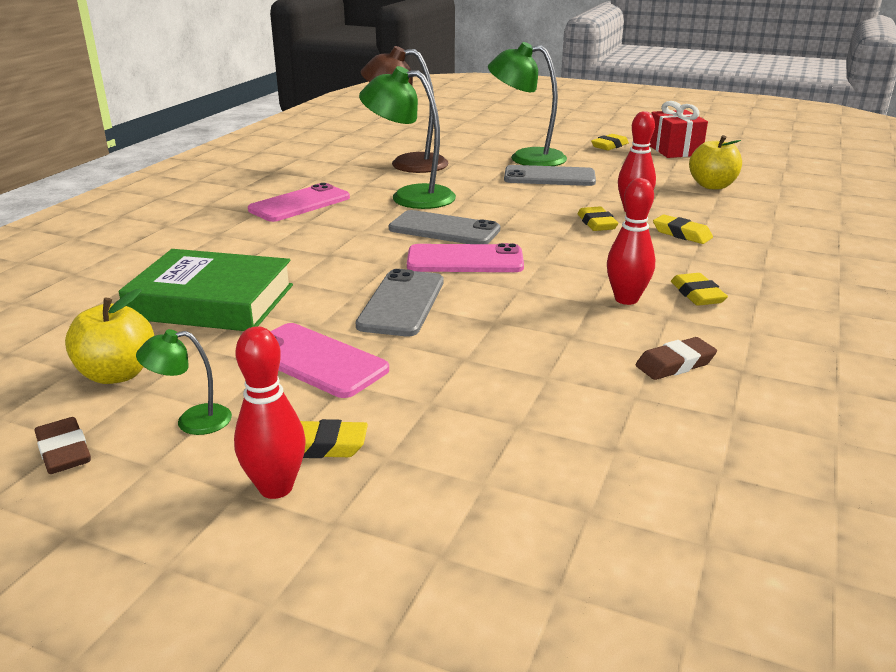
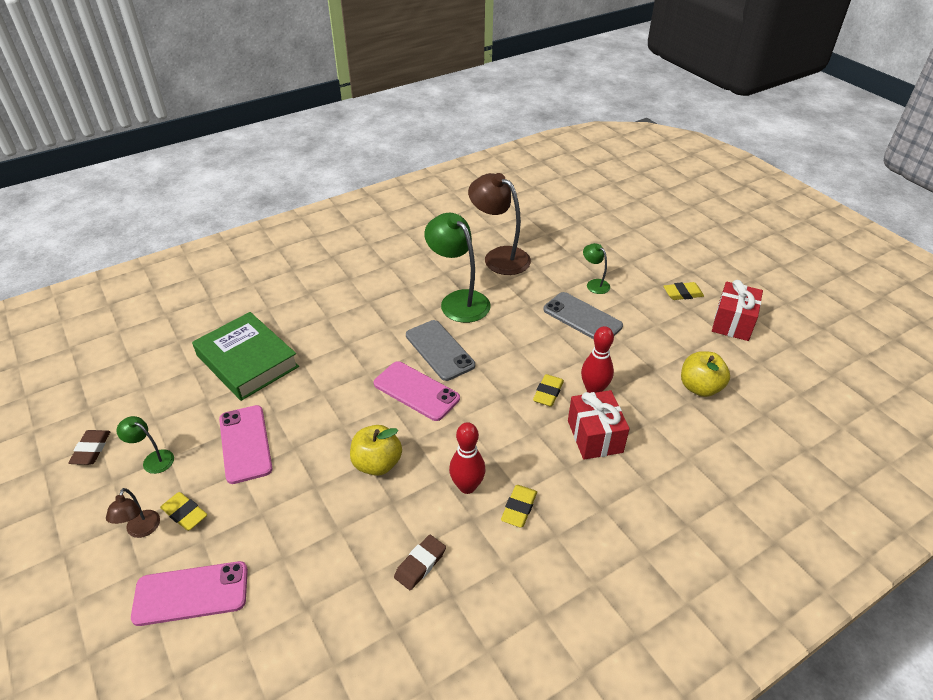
camera: 35 degrees right, 15 degrees up
(117, 374) = (156, 402): yellow apple -> yellow apple (377, 463)
(276, 488) = (141, 530): red bowling pin -> brown lamp
(299, 204) = (384, 278): pink phone -> pink phone (191, 593)
(401, 303) = (336, 416): grey phone -> none
(526, 158) = (594, 284): green lamp -> green lamp, size x0.49
(675, 364) = (420, 564): brown eraser -> brown eraser turned 60 degrees counterclockwise
(681, 234) = (594, 436): yellow eraser -> red gift

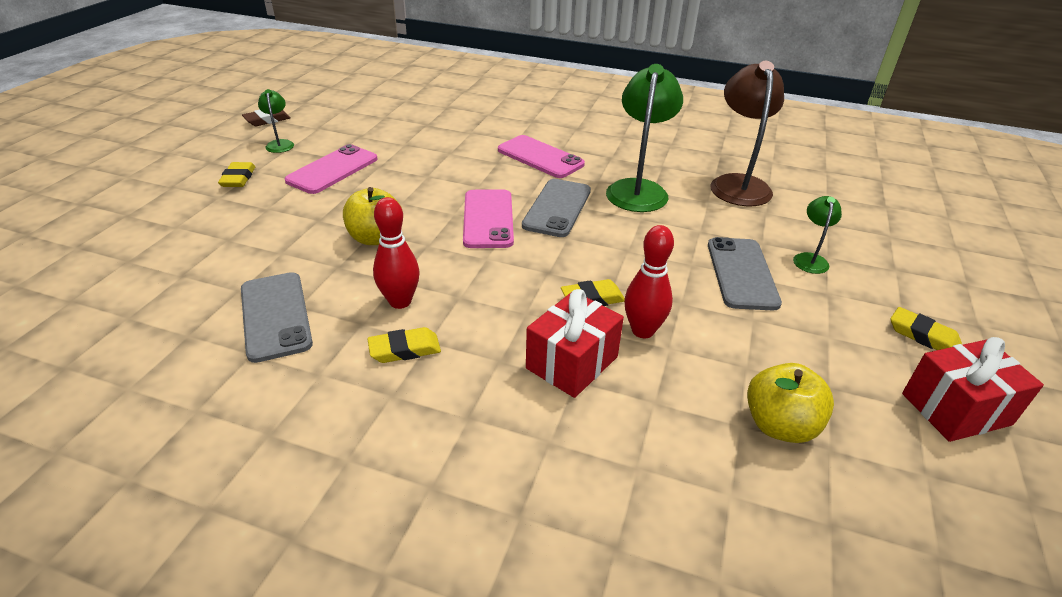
camera: 50 degrees right, 5 degrees down
(141, 530) = (208, 170): brown lamp -> none
(191, 593) = (162, 216): pink phone -> pink phone (540, 157)
(247, 361) = (420, 132): green book -> none
(420, 564) = (276, 316): brown eraser -> grey phone

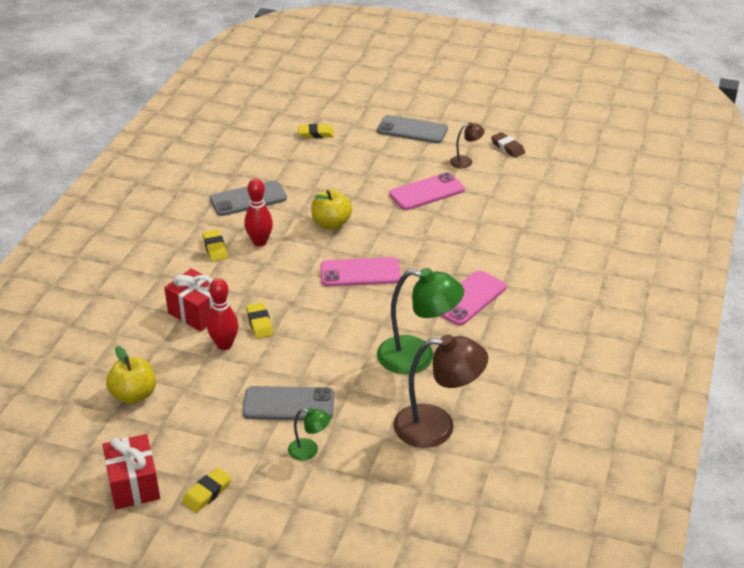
camera: 90 degrees right, 0 degrees up
(238, 178) = (406, 154): yellow eraser -> yellow eraser (316, 134)
(280, 144) = (466, 161): green lamp -> brown lamp
(332, 170) = (426, 192): pink phone -> pink phone turned 60 degrees counterclockwise
(557, 208) = (380, 308): grey phone -> grey phone (412, 130)

